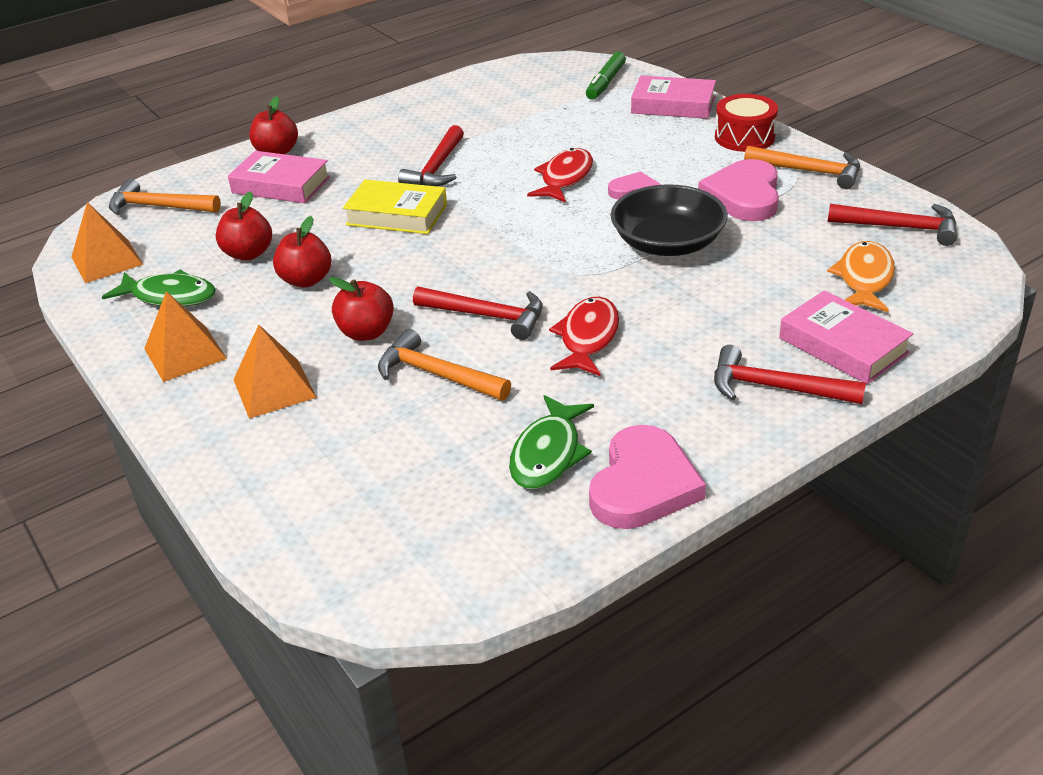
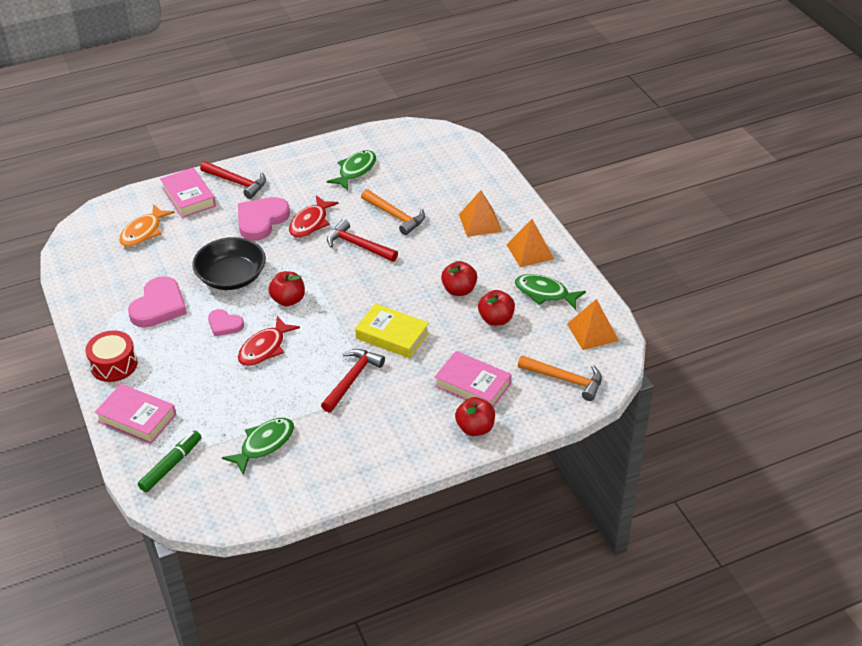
camera: 170 degrees left, 5 degrees up
(366, 332) = (427, 247): red apple -> red apple (288, 300)
(516, 108) = (264, 444): none -> green fish
(643, 484) = (321, 153): pink heart -> pink heart (261, 220)
(809, 171) = (100, 319): orange hammer -> none
(900, 227) = (91, 262): red hammer -> none

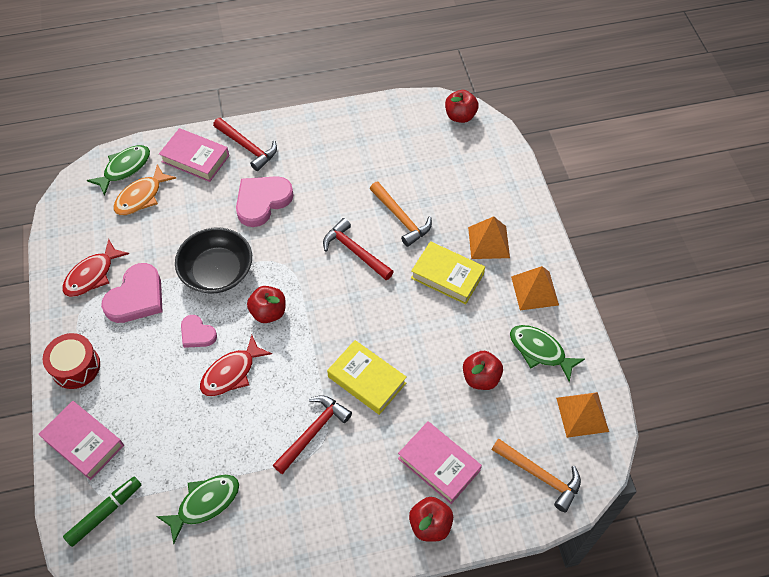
camera: 10 degrees right, 15 degrees up
(188, 197) = (195, 158): pink book -> pink book turned 45 degrees counterclockwise
(310, 223) = (312, 213): red fish -> red fish (92, 275)
(355, 171) = (371, 151): green fish -> green fish (124, 168)
(448, 251) = (447, 276): none -> yellow book
(459, 290) = (449, 330): red apple -> red apple (460, 116)

